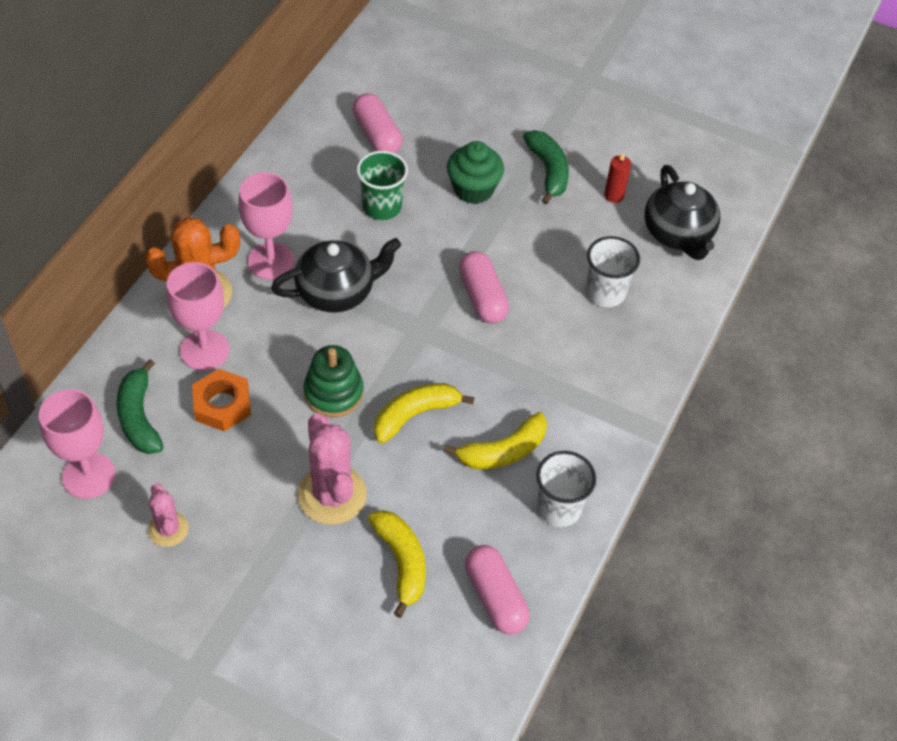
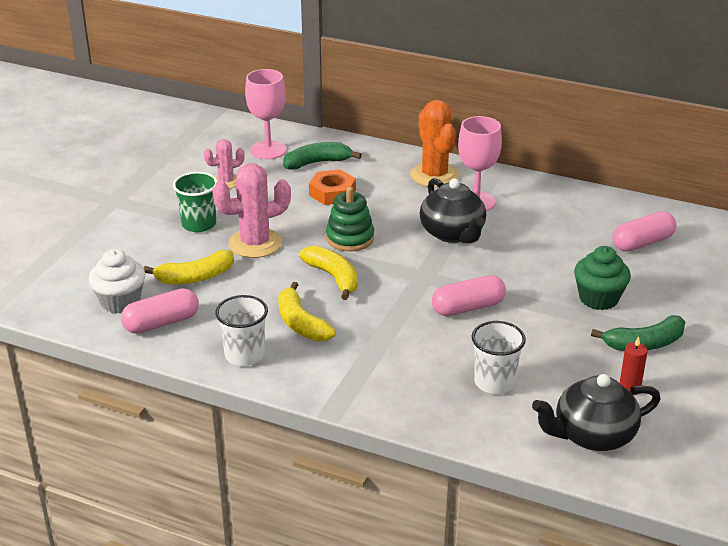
camera: 90 degrees right, 20 degrees down
(204, 350) = (381, 181): pink goblet -> none
(382, 207) = (555, 250): green cup -> green cup (199, 224)
(448, 647) = (120, 301): none -> white cupcake

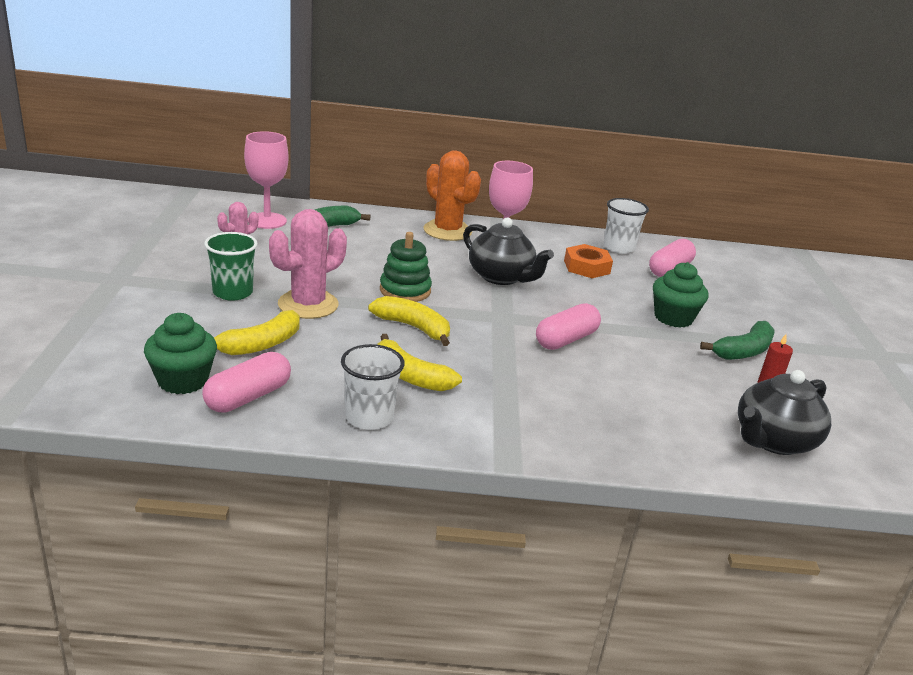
camera: 25 degrees left, 5 degrees down
(120, 301) = (183, 380): white cupcake -> green cupcake
(332, 192) = (359, 252): orange nut -> orange nut (586, 267)
(494, 382) = (645, 405): white cup -> white cup (619, 248)

